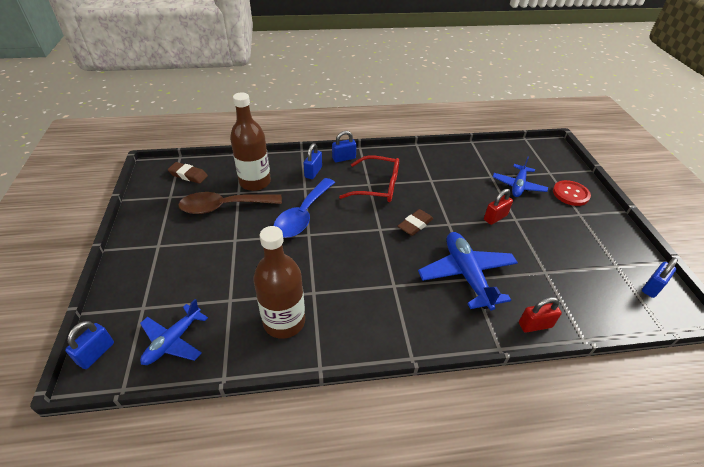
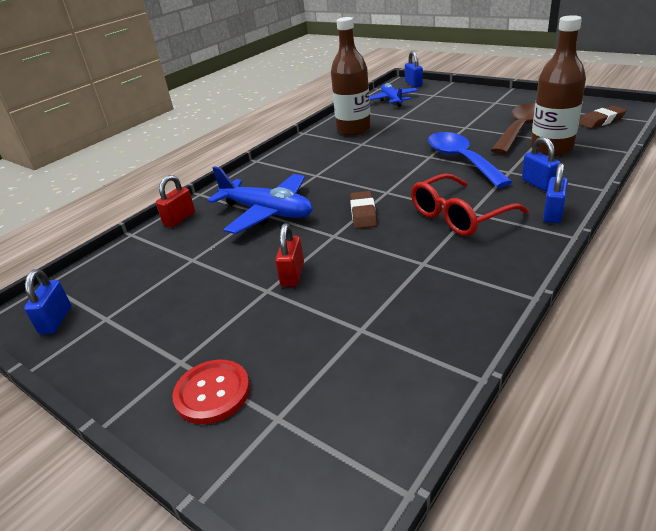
camera: 140 degrees right, 10 degrees down
(518, 186) = (307, 343): blue plane -> none

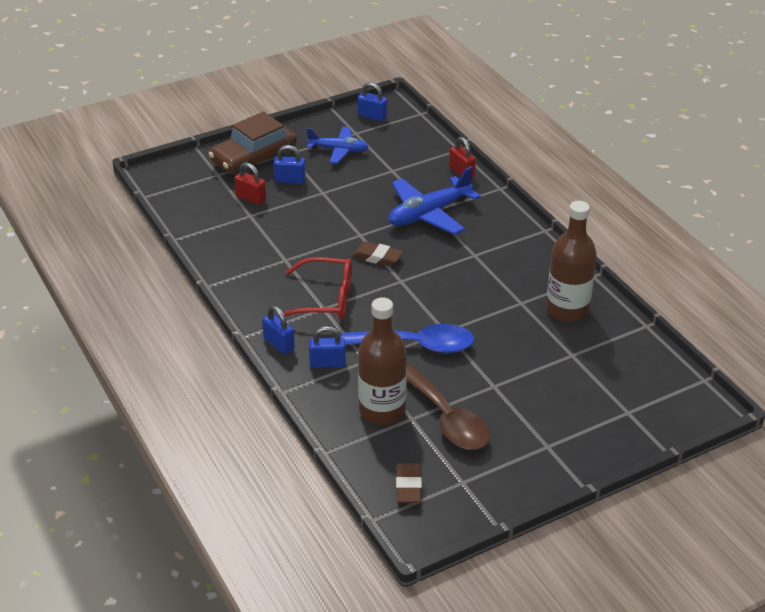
camera: 110 degrees right, 5 degrees up
(212, 393) = (254, 159): red button -> brown car
(292, 275) = (329, 205): red padlock -> red padlock (251, 198)
(392, 100) = (641, 372): blue plane -> blue plane (338, 150)
(413, 84) = (693, 416): blue padlock -> blue padlock (290, 180)
(459, 216) = (324, 299): red glasses -> red glasses turned 105 degrees clockwise

